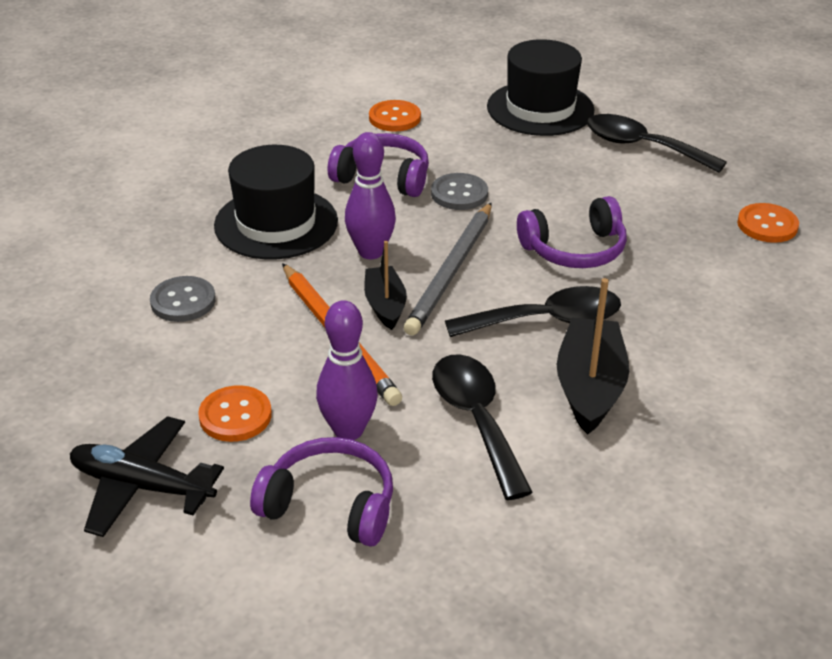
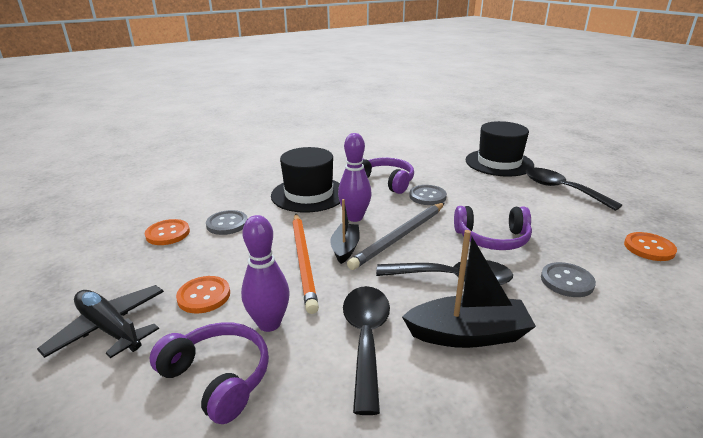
camera: 20 degrees right, 10 degrees down
(394, 118) = (408, 156): orange button -> orange button (168, 233)
(589, 387) = (468, 334): black boat -> black boat turned 60 degrees clockwise
(681, 293) = (567, 281): none -> grey button

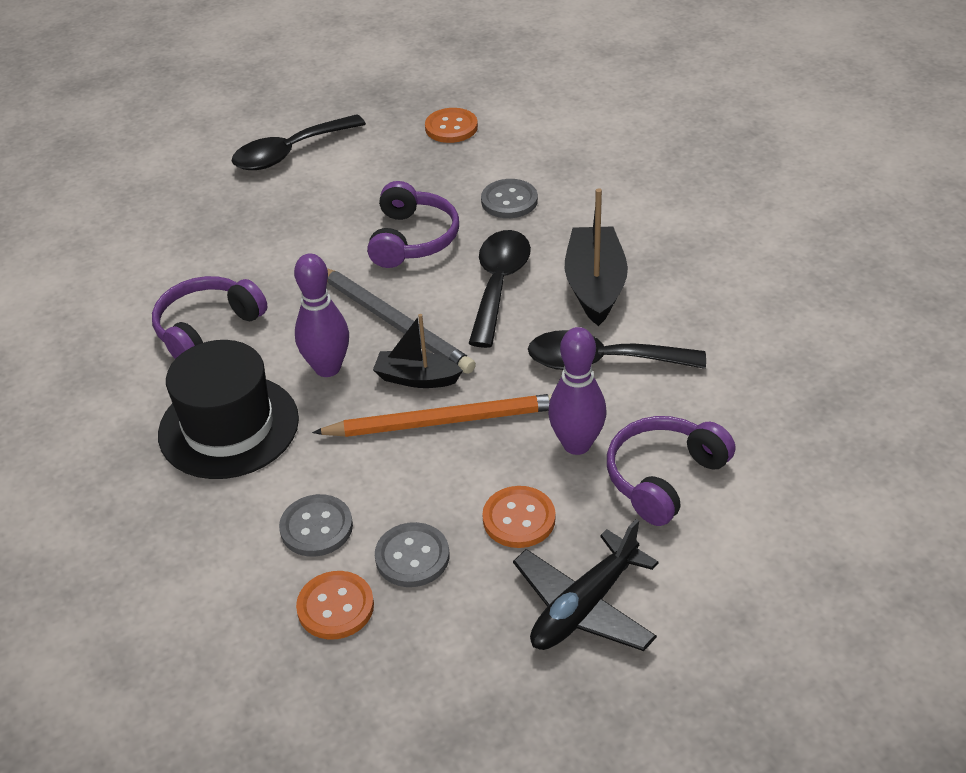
camera: 85 degrees left, 15 degrees up
(427, 196) = (276, 284): grey button -> grey button (412, 557)
(499, 163) = (174, 192): black hat -> none

